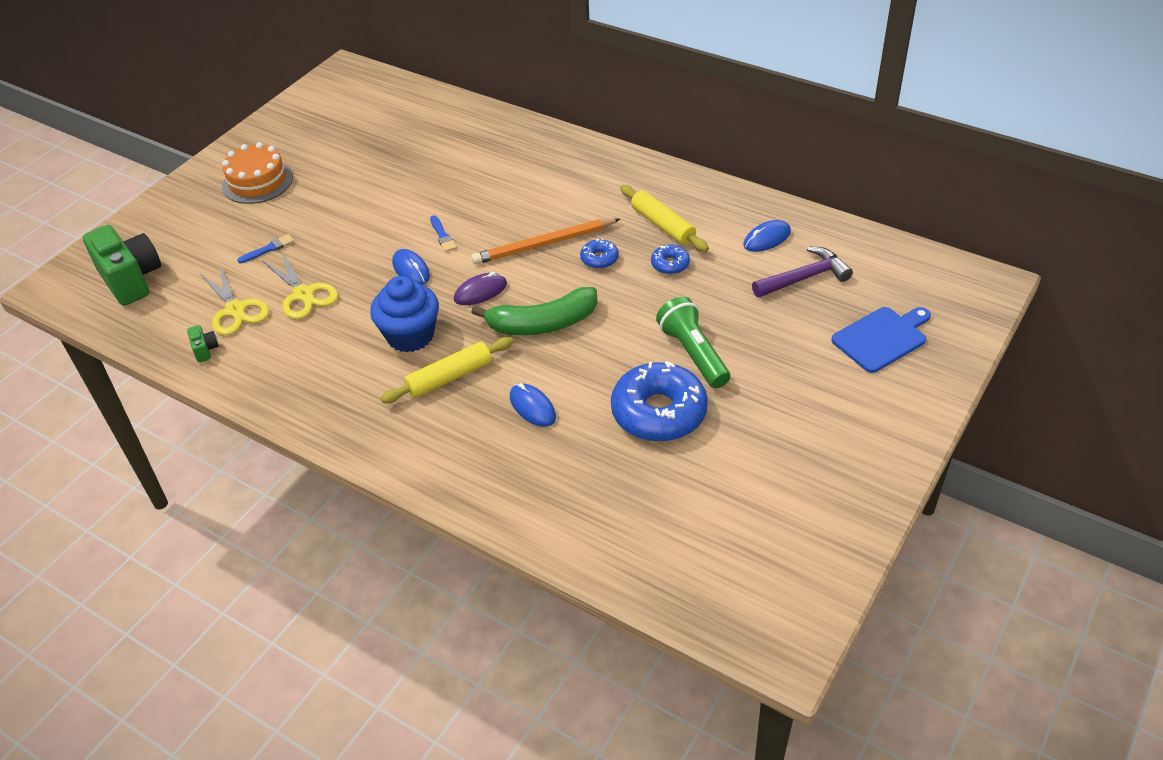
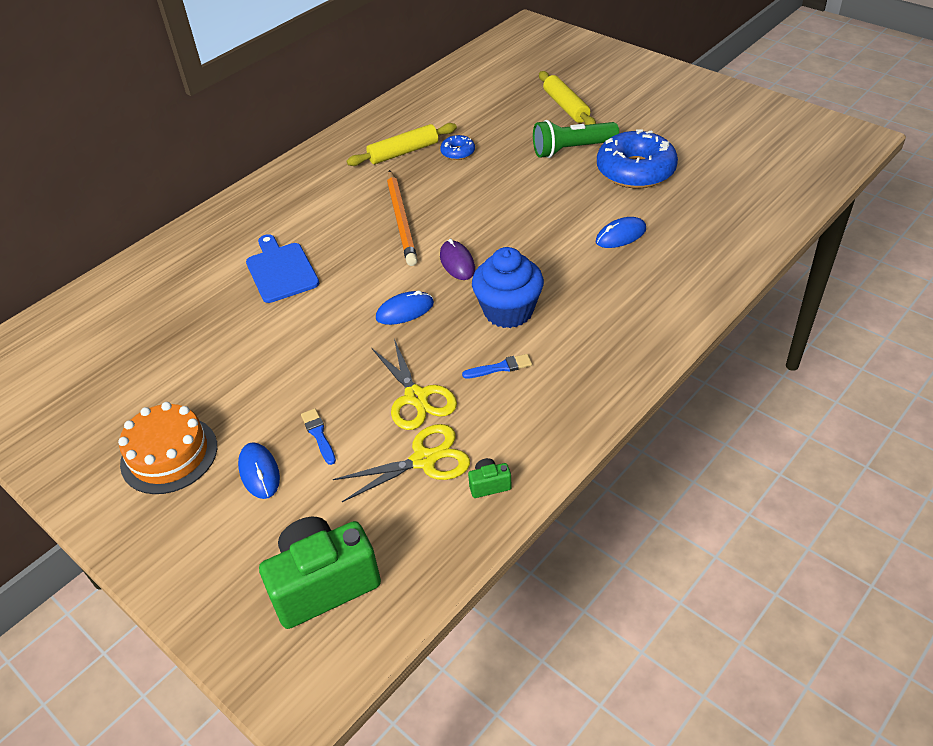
camera: 80 degrees left, 0 degrees up
(303, 294) = (416, 397): yellow scissors -> yellow scissors turned 90 degrees clockwise
(443, 236) = (358, 287): blue brush -> blue brush (500, 367)
(449, 377) = (573, 285): yellow rolling pin -> yellow rolling pin (565, 107)
(543, 324) = (514, 225): green banana -> none
(599, 259) = (435, 189): blue donut -> none
(767, 239) = (443, 104): blue mouse -> blue mouse (259, 472)
(804, 278) = (497, 93): purple hammer -> none
(882, 338) = (573, 70): blue cutting board -> blue cutting board (281, 270)

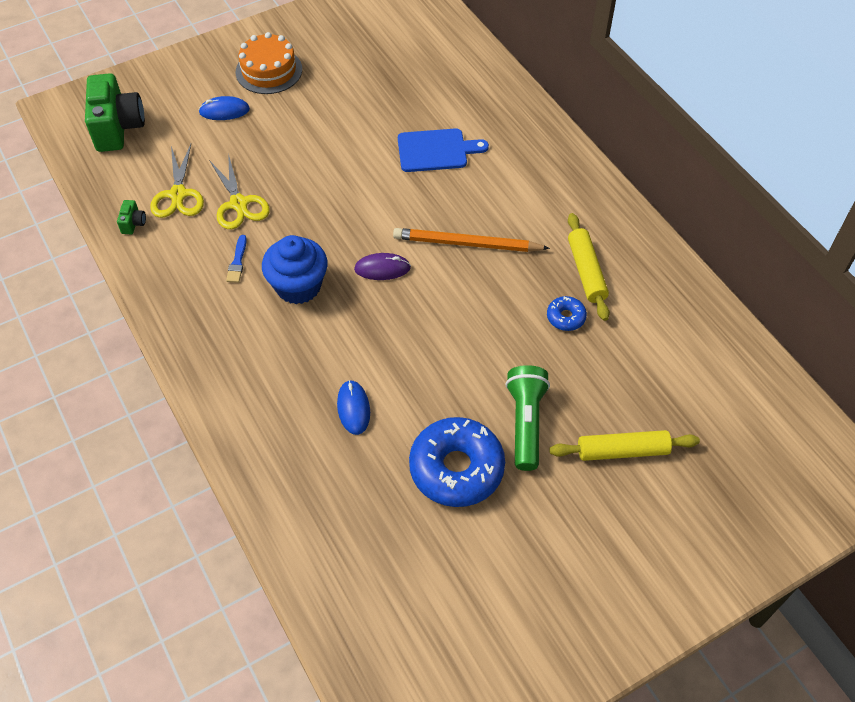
camera: 105 degrees right, 10 degrees up
(318, 435) = (238, 144): blue brush -> none
(405, 311) = (339, 218): blue mouse -> none
(416, 397) = (239, 204): yellow scissors -> yellow scissors turned 105 degrees counterclockwise

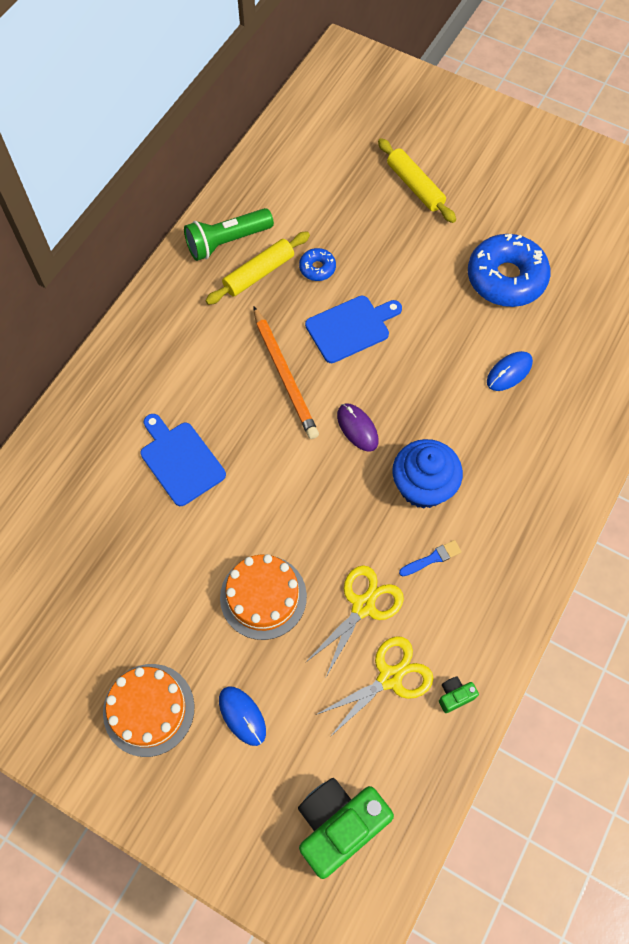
camera: 120 degrees left, 10 degrees up
(293, 153) = (263, 597): none -> orange cake
(483, 311) = (351, 328): none -> blue cutting board
(525, 423) = (435, 253): green flashlight -> green flashlight (227, 242)

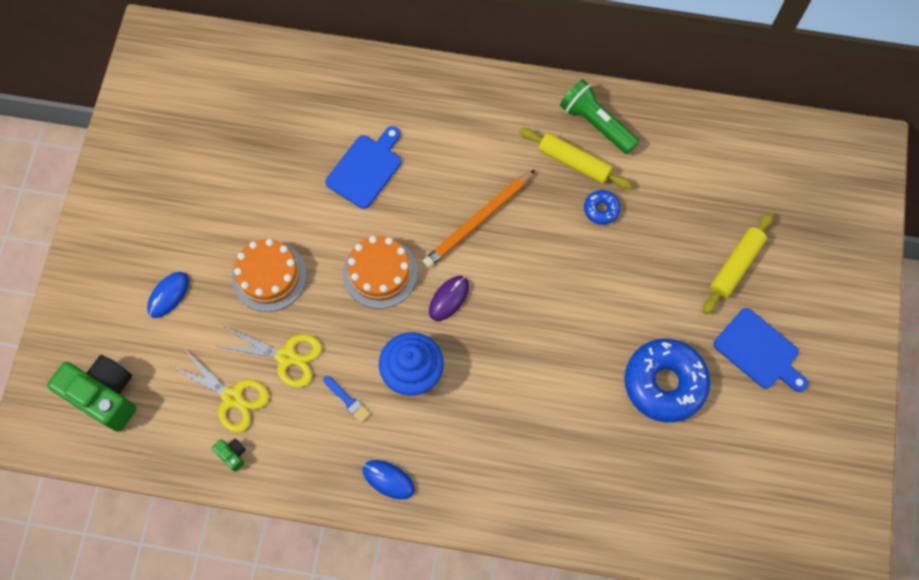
camera: 70 degrees right, 5 degrees up
(148, 709) = (154, 226): orange cake -> orange cake (380, 273)
(351, 328) = (549, 259): blue cutting board -> blue cutting board (759, 351)
(509, 372) = (559, 415): blue mouse -> blue mouse (388, 479)

